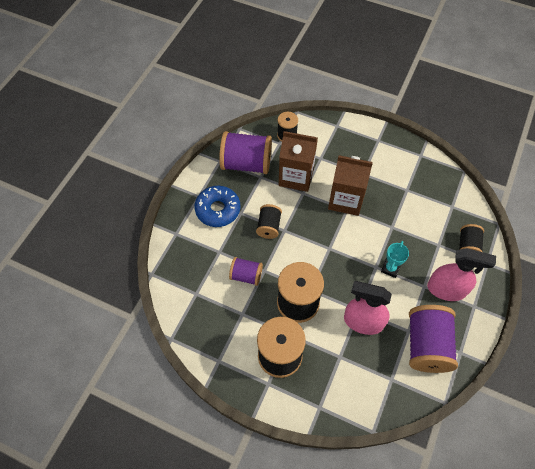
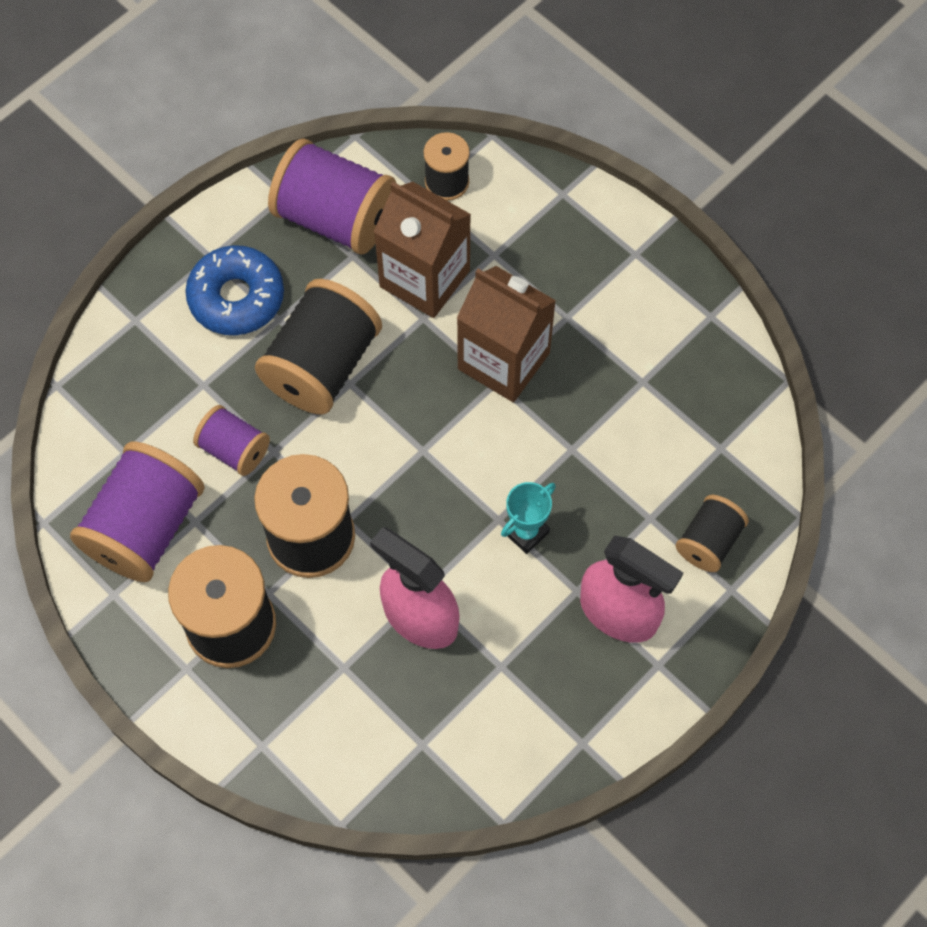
camera: 20 degrees right, 5 degrees up
(269, 227) = (322, 366): black spool -> black spool, size x1.81
(426, 345) = (522, 706): purple spool -> purple spool (146, 527)

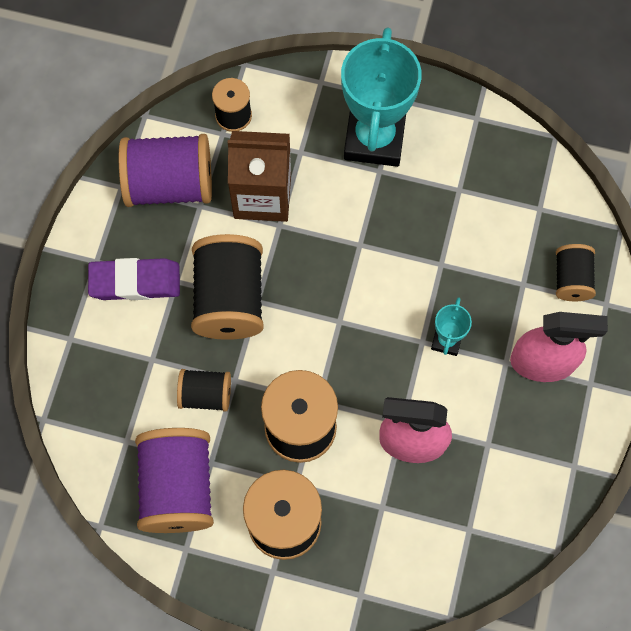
camera: 30 degrees left, 5 degrees up
(234, 450) = (206, 395): purple spool -> black spool
(236, 298) = (135, 282): blue donut -> purple eraser
(503, 361) = (355, 226): brown carton -> none
(583, 281) = (374, 138): none -> turquoise trophy

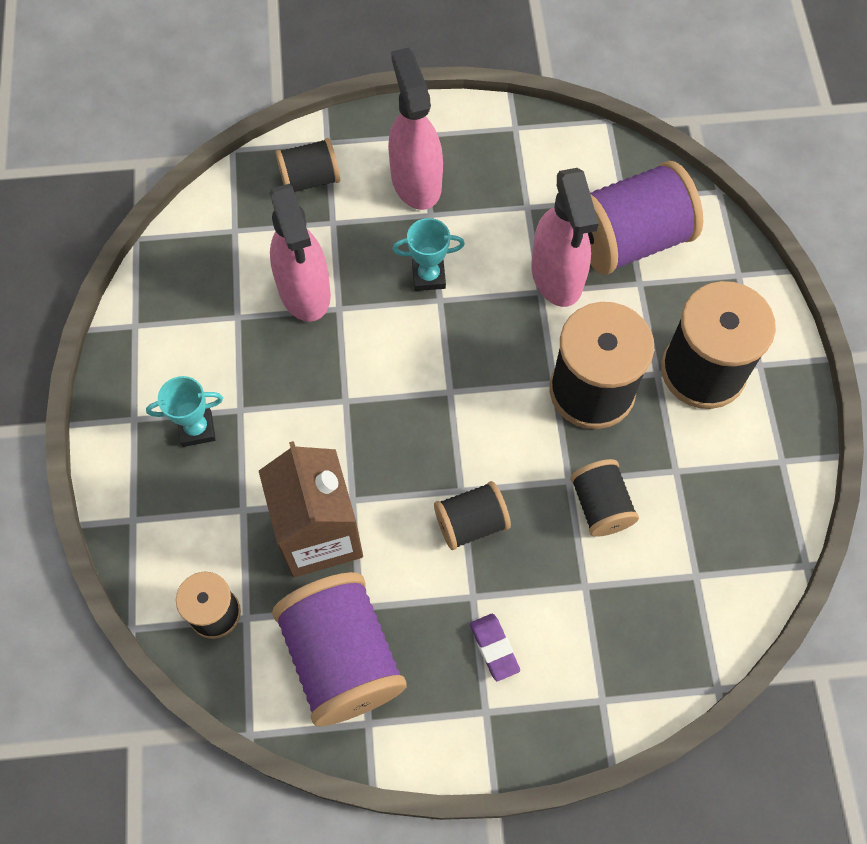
camera: 110 degrees left, 5 degrees down
(135, 282) = (494, 648): purple eraser -> purple eraser, size x0.54
(178, 487) = (720, 495): purple spool -> purple spool (629, 240)
(229, 299) = (471, 523): black spool -> black spool, size x0.55
(374, 138) = (197, 429): turquoise trophy -> turquoise trophy, size x0.45
(465, 243) = (304, 291): none -> pink spray bottle

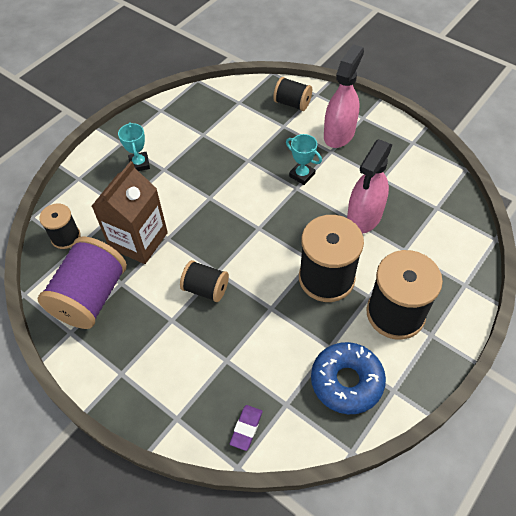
camera: 45 degrees right, 10 degrees down
(197, 429) = (139, 164): turquoise trophy -> turquoise trophy turned 45 degrees clockwise
(304, 291) = (241, 143): pink spray bottle -> none
(494, 648) = (155, 350): purple eraser -> purple eraser (246, 428)
(600, 506) = (273, 331): black spool -> none
(629, 240) = (419, 227): purple spool -> none
(730, 494) = (346, 381): none -> blue donut

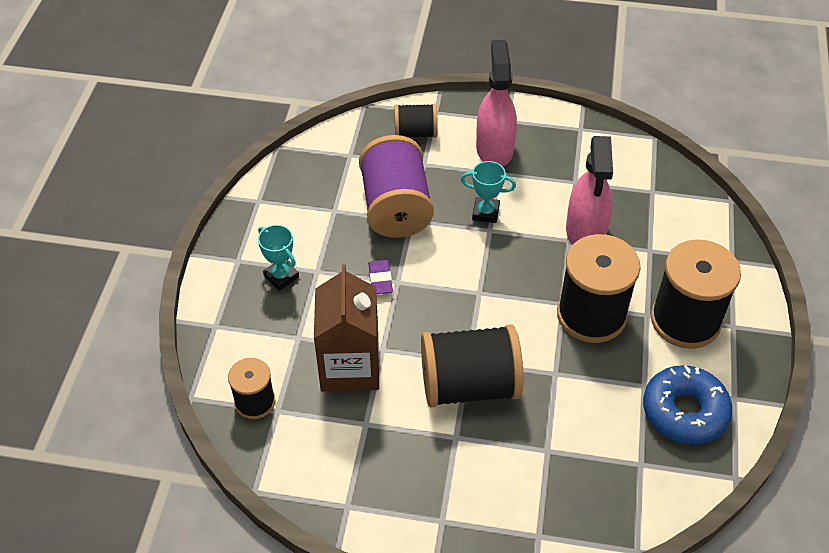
camera: 30 degrees left, 5 degrees down
(91, 296) = (341, 455): purple spool -> purple spool (396, 208)
(206, 289) = (469, 385): black spool -> black spool, size x1.81
(246, 428) = (618, 508): purple eraser -> purple eraser (380, 279)

